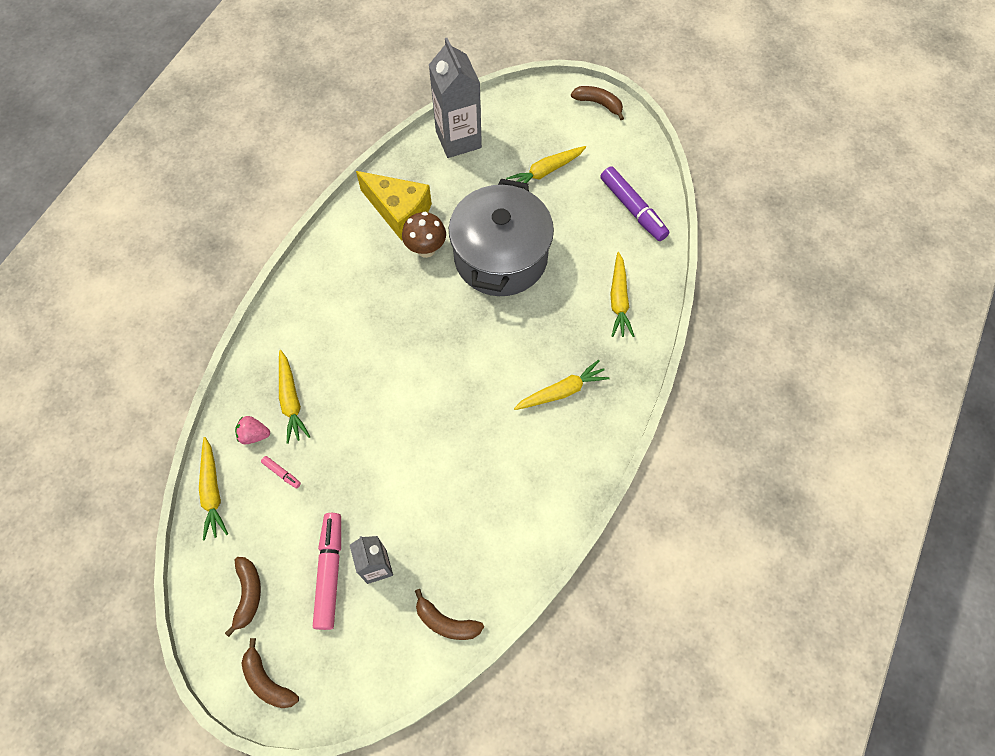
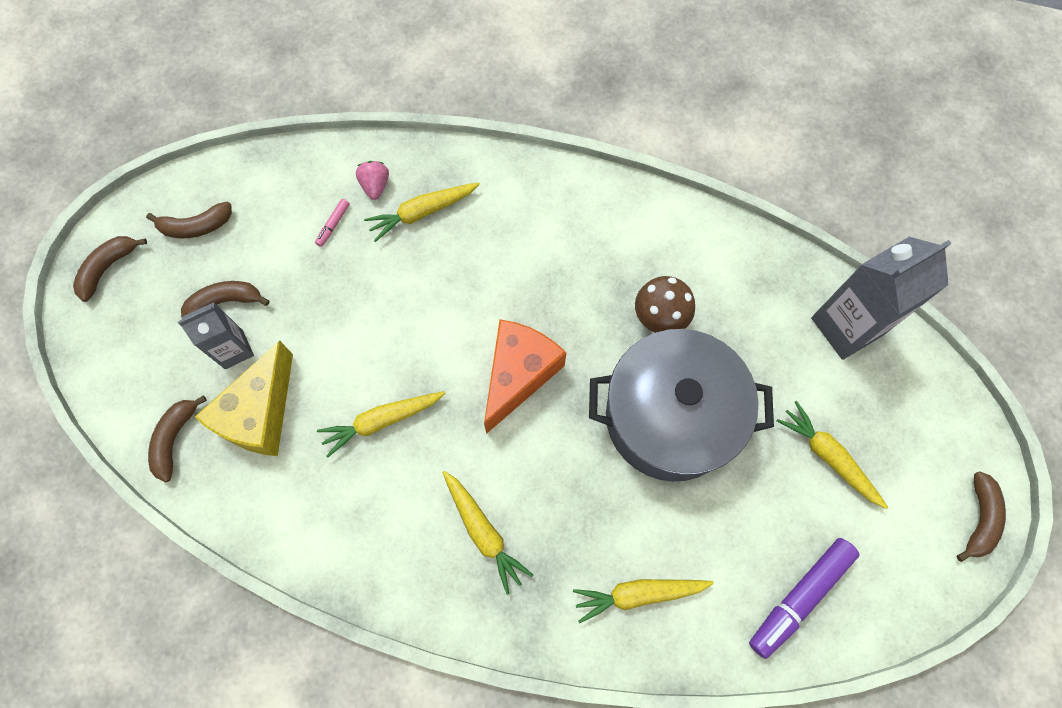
camera: 80 degrees right, 5 degrees up
(212, 491) = (305, 162): yellow carrot -> yellow carrot (382, 421)
(330, 572) = (225, 302): pink marker -> brown banana
(399, 212) = (707, 274): yellow cheese -> yellow cheese (259, 414)
(448, 349) = (519, 375): none -> orange cheese

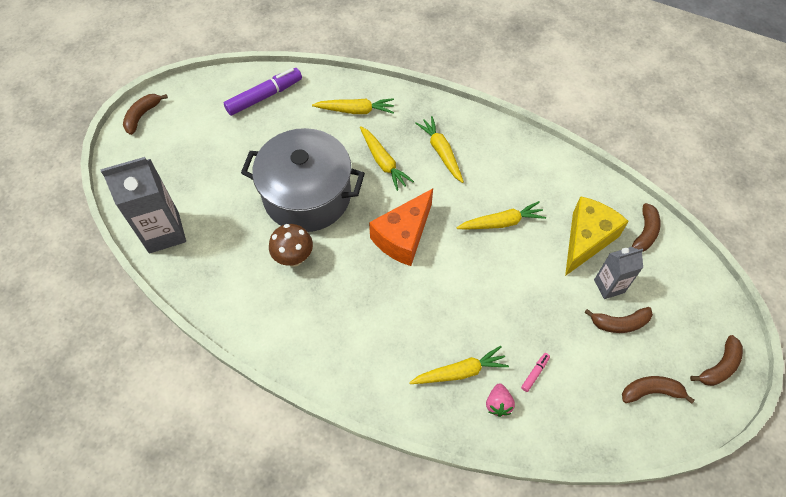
camera: 170 degrees left, 10 degrees down
(828, 457) = (215, 159): yellow carrot -> yellow carrot (383, 162)

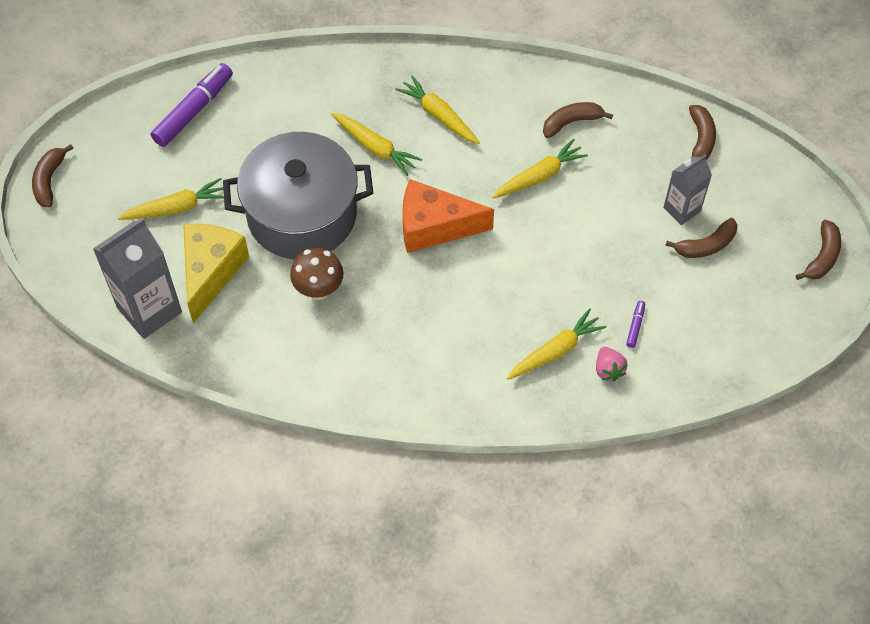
camera: 20 degrees left, 0 degrees up
(355, 110) = (315, 95): yellow carrot -> yellow carrot (176, 208)
(403, 237) = (434, 227): orange cheese -> orange cheese turned 75 degrees clockwise
(535, 373) = (635, 326): pink marker -> purple marker
(586, 240) = (640, 166): yellow cheese -> yellow cheese (211, 272)
(651, 391) = (761, 305): brown banana -> brown banana (571, 122)

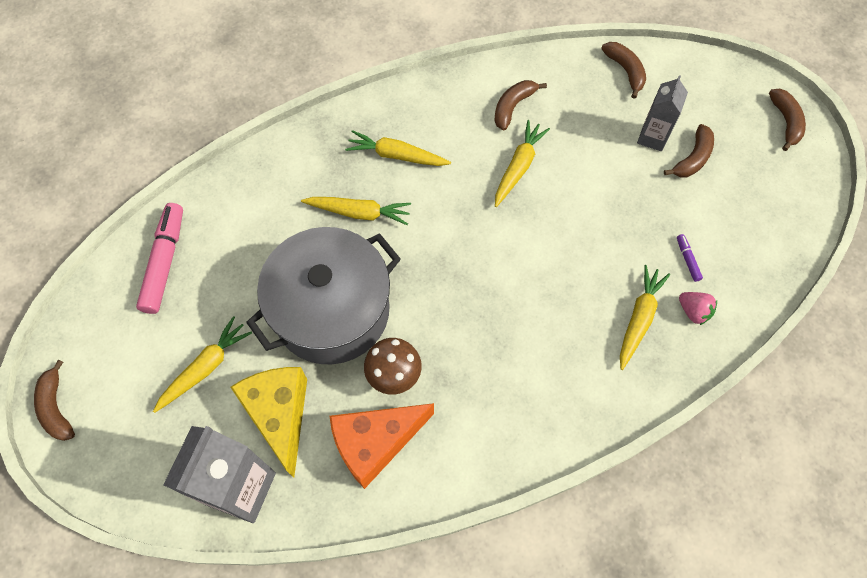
camera: 30 degrees left, 5 degrees up
(194, 110) = (165, 262): purple marker -> pink marker
(434, 227) = (459, 259): orange cheese -> orange cheese (375, 443)

